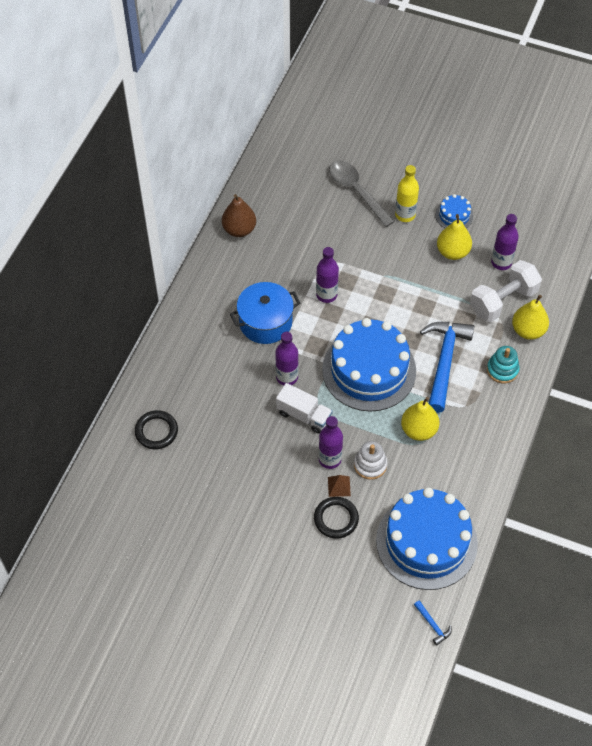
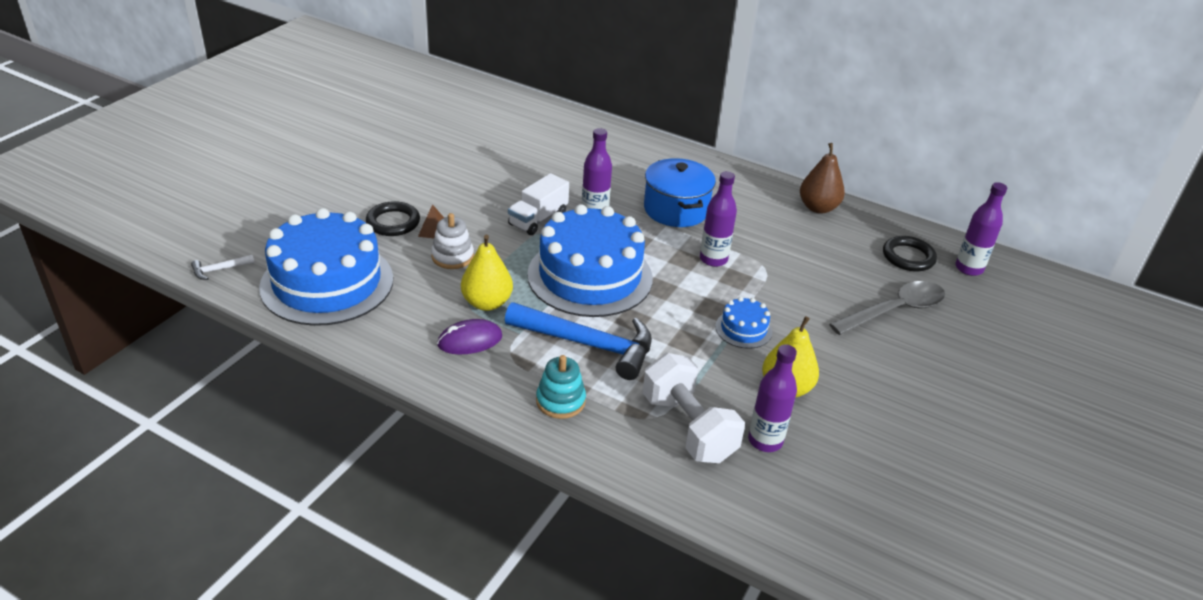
camera: 95 degrees right, 20 degrees down
(156, 431) = (548, 130): black ring -> black ring (908, 257)
(330, 459) = (472, 229): purple bottle -> purple bottle (969, 268)
(405, 215) = (855, 350): yellow bottle -> none
(433, 625) = (219, 270): blue hammer -> white hammer
(454, 215) = (859, 403): blue cake -> blue cake (743, 329)
(462, 432) = (470, 340): none -> purple mouse
(528, 330) = (627, 445): yellow pear -> none

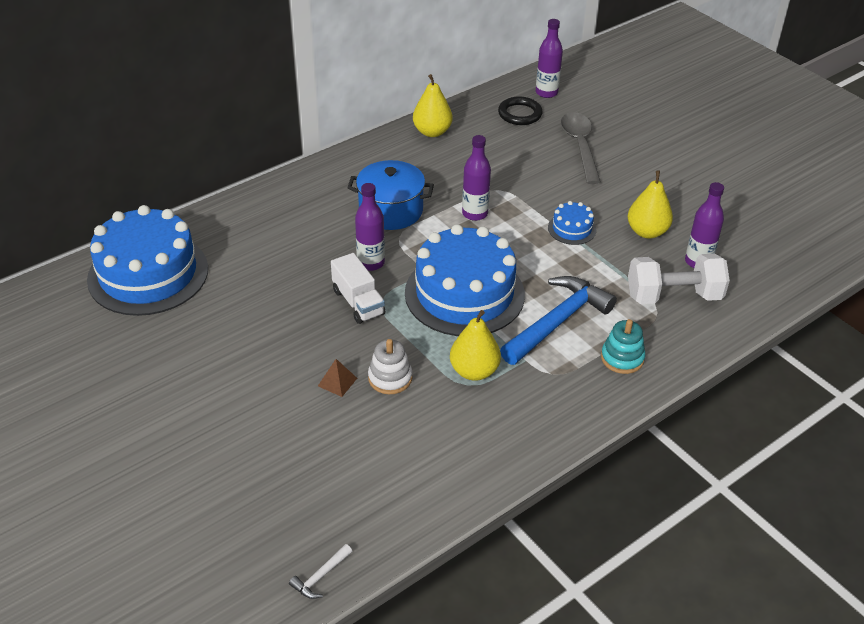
camera: 65 degrees left, 5 degrees up
(219, 270) = (320, 576): white hammer -> white hammer turned 45 degrees clockwise
(327, 283) = (389, 484): blue cake -> blue cake (148, 274)
(393, 222) = (306, 411): black ring -> none
(470, 340) = (524, 396): purple mouse -> none
(818, 208) = (432, 132): brown pear -> yellow pear

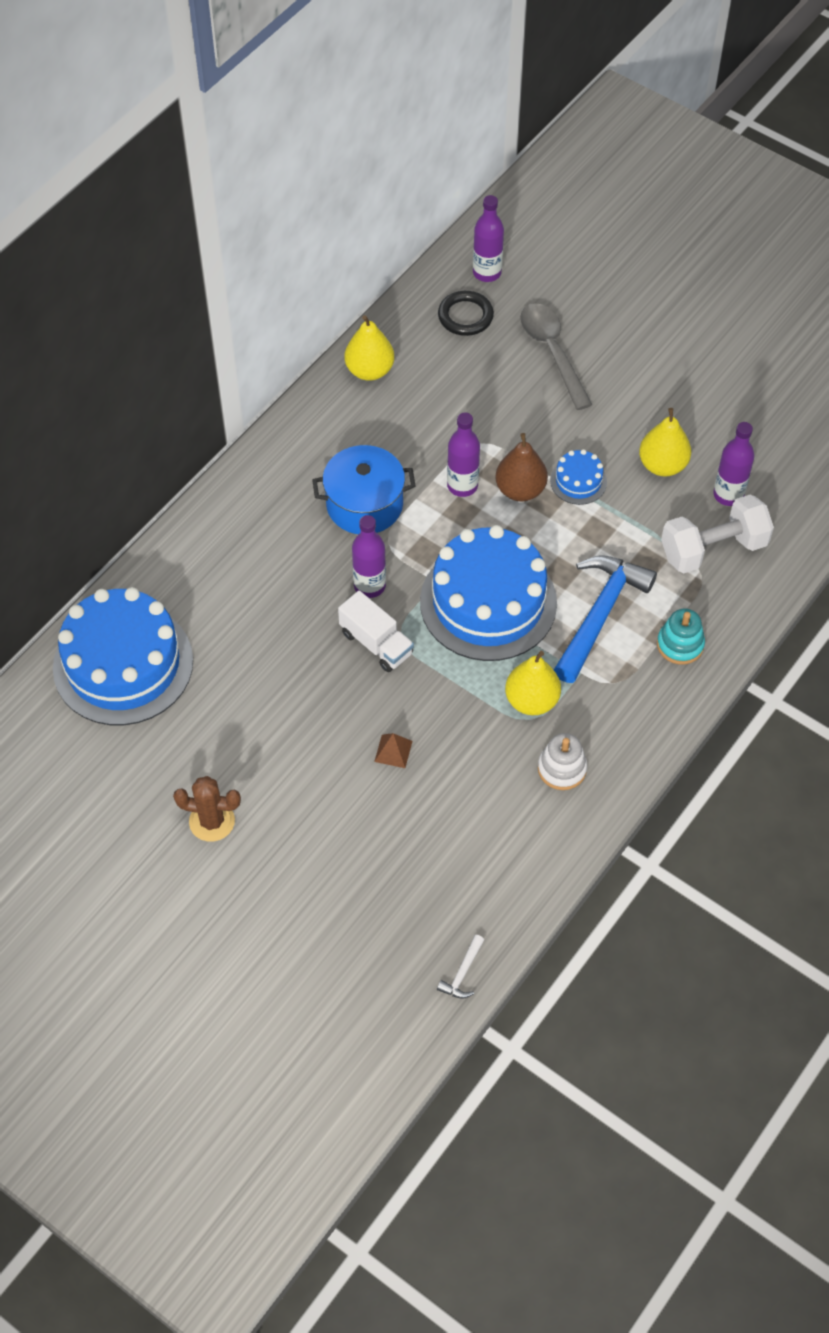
camera: 15 degrees left, 15 degrees up
(158, 399) = (212, 821): none -> brown cactus
(390, 378) = (447, 732): white stacking toy -> white stacking toy (562, 769)
(521, 225) = (520, 490): none -> brown pear

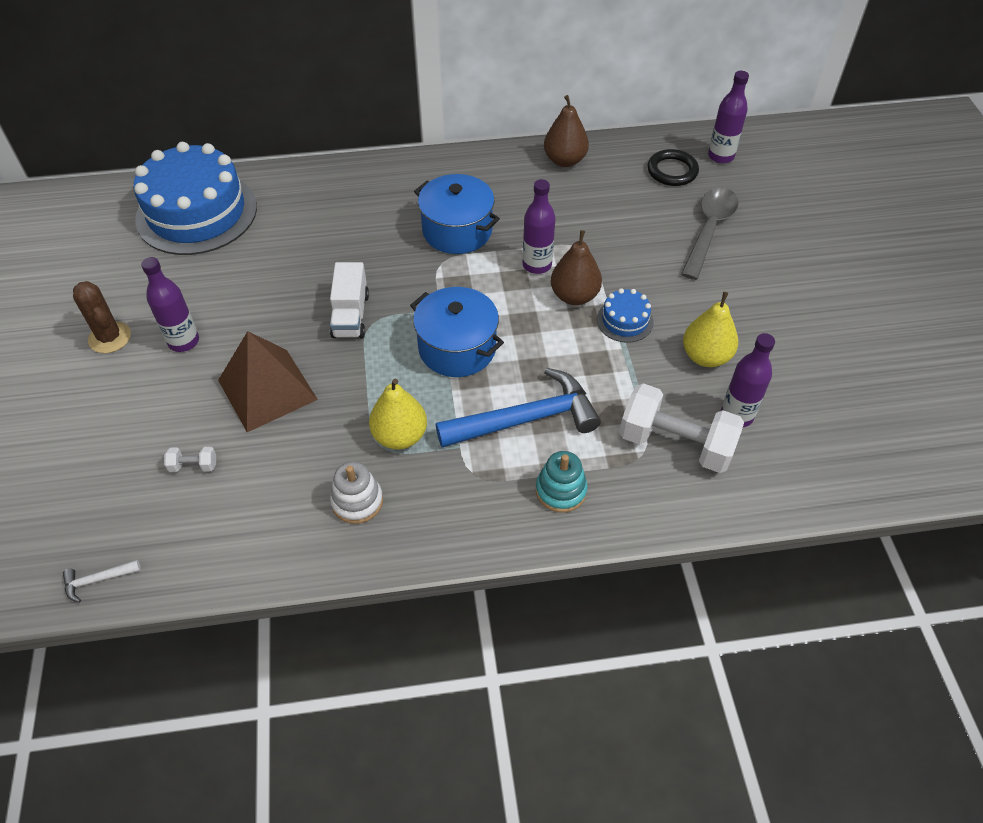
camera: 45 degrees right, 5 degrees down
(369, 370) = (564, 160): yellow pear -> brown pear
(369, 586) = (394, 279): purple bottle -> purple bottle (183, 341)
(393, 751) = (267, 389): brown pyramid -> brown pyramid, size x2.44
(418, 848) = (193, 466): none -> white dumbbell
(488, 602) = (457, 348): blue cake -> blue pot

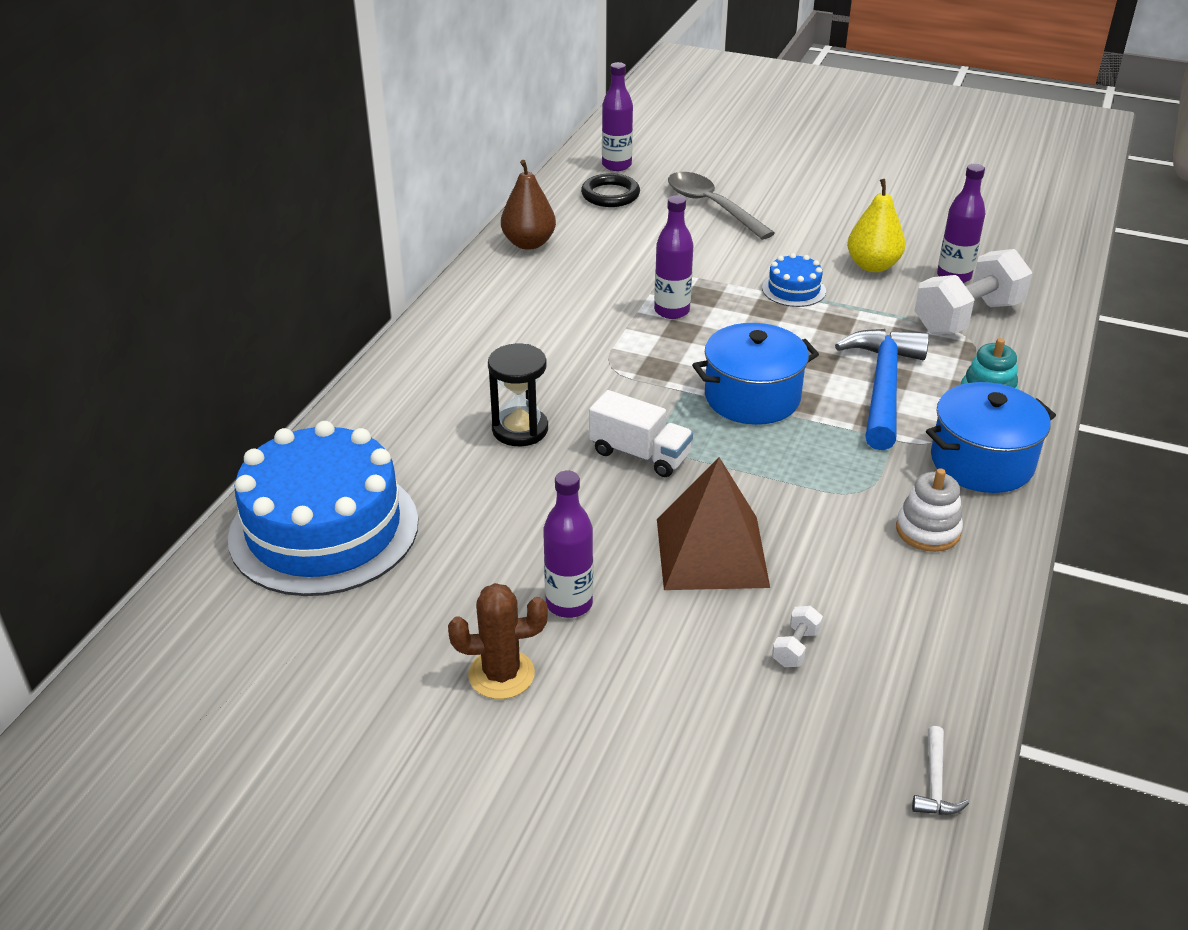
camera: 60 degrees left, 15 degrees down
(341, 249) = (520, 429): none -> black hourglass
(400, 436) = (853, 473): yellow pear -> none
(457, 231) = (570, 341): blue pot -> blue pot (981, 462)
(574, 296) = (736, 305): brown pear -> none

